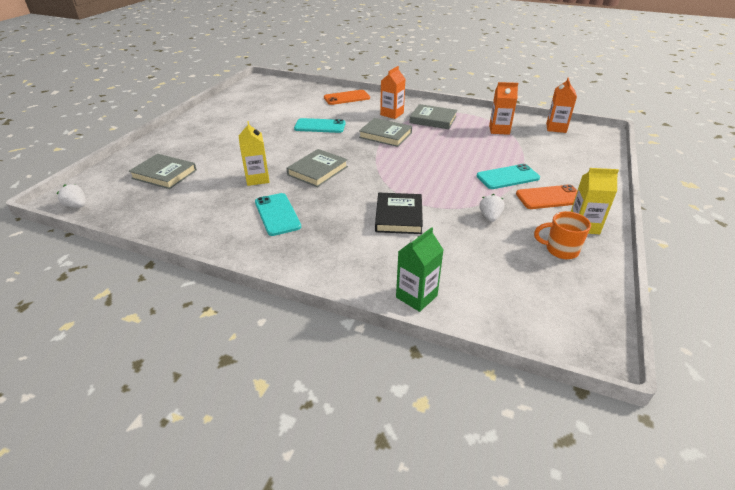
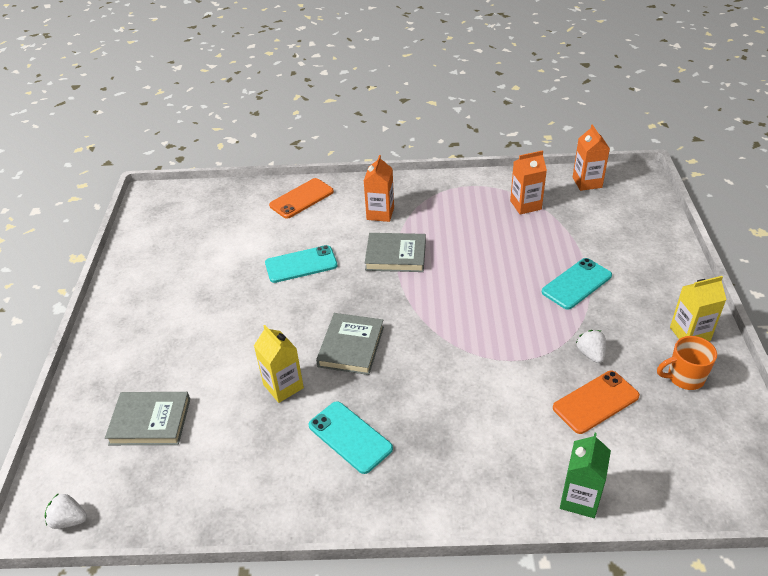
camera: 20 degrees left, 5 degrees up
(398, 216) = (493, 389): black book -> none
(433, 119) = (437, 209): grey book -> none
(550, 197) = (636, 302): orange phone -> orange phone (595, 402)

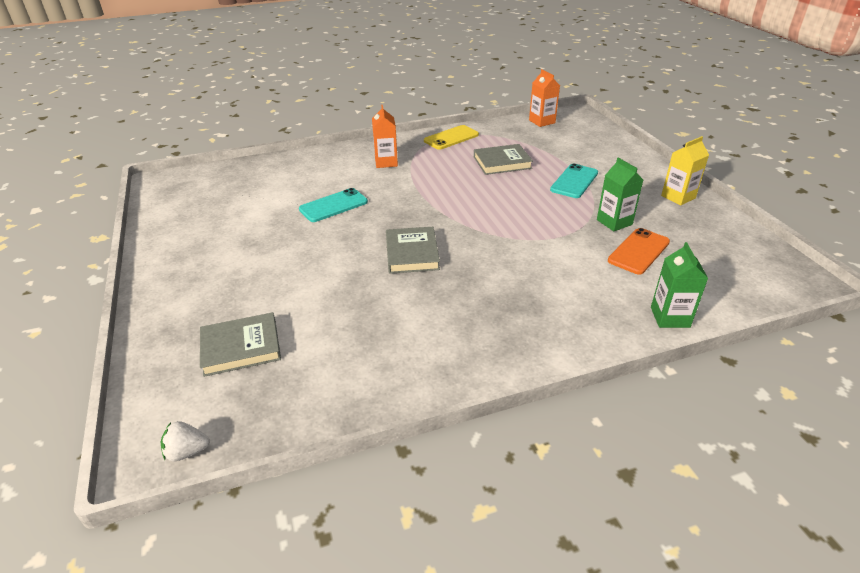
camera: 20 degrees left, 5 degrees down
(283, 386) = (364, 293): yellow carton -> none
(301, 198) = (309, 162): orange phone -> none
(350, 437) = (448, 317): turquoise phone -> none
(396, 255) = (415, 187): grey book -> grey book (502, 162)
(468, 189) = (451, 138): none -> yellow phone
(525, 205) = (503, 141): orange carton -> none
(590, 354) = (614, 222): white strawberry -> green carton
(684, 377) = (693, 223): orange mug -> none

